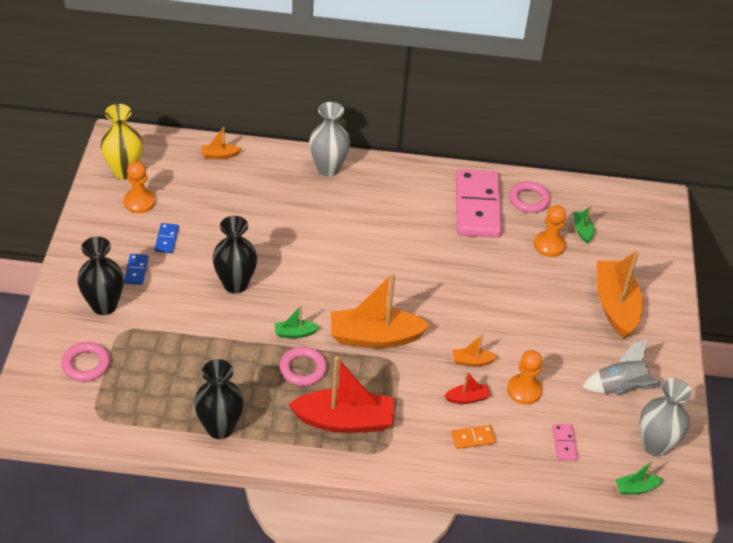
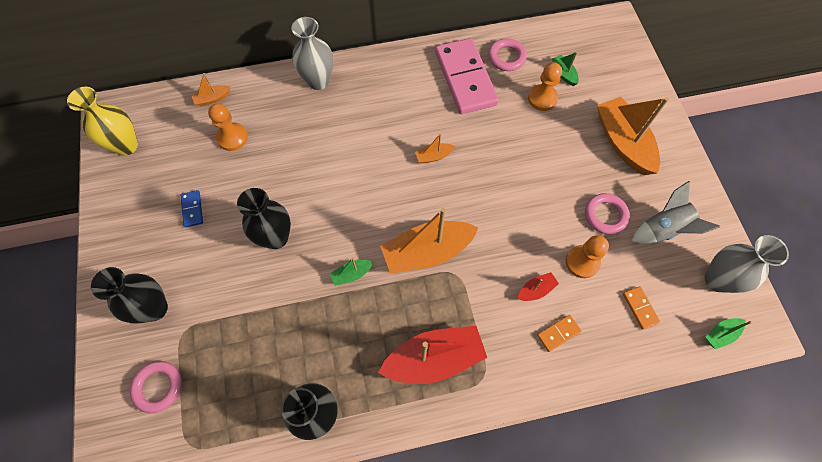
camera: 15 degrees left, 20 degrees up
(136, 270) = (174, 256): blue domino -> none
(139, 202) = (152, 175): orange pawn -> orange pawn (232, 137)
(303, 369) = (373, 313): pink ring -> pink ring (605, 215)
(472, 361) = (524, 247): orange boat -> orange boat (433, 156)
(564, 443) = (640, 308): pink domino -> orange domino

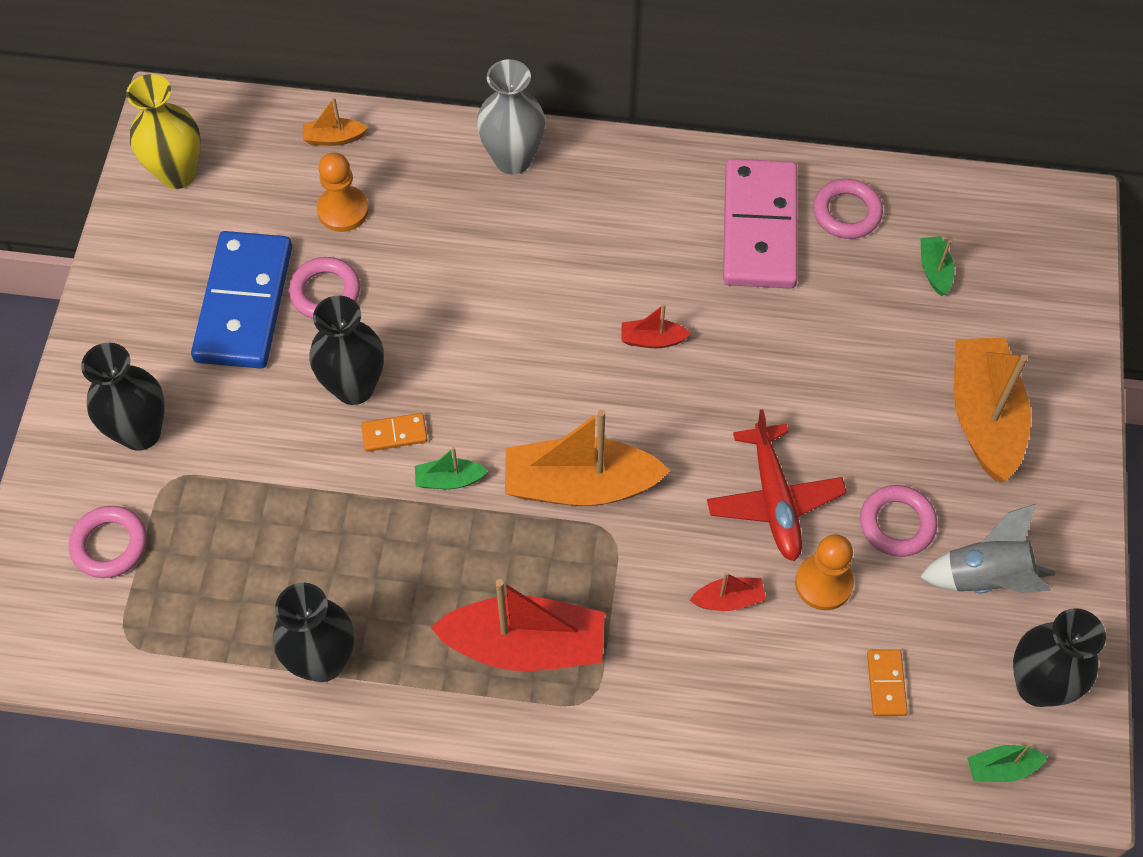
camera: 20 degrees right, 5 degrees down
(192, 209) = (244, 303): blue domino -> blue domino, size x2.45
(239, 187) = (325, 292): none -> pink ring
(433, 156) = (652, 340): orange boat -> red boat
(536, 224) = (774, 499): none -> red plane
(542, 98) = (877, 301): orange pawn -> none
(558, 333) = (735, 675): orange domino -> orange domino (394, 434)
(717, 280) = (1037, 686): grey vase -> black vase

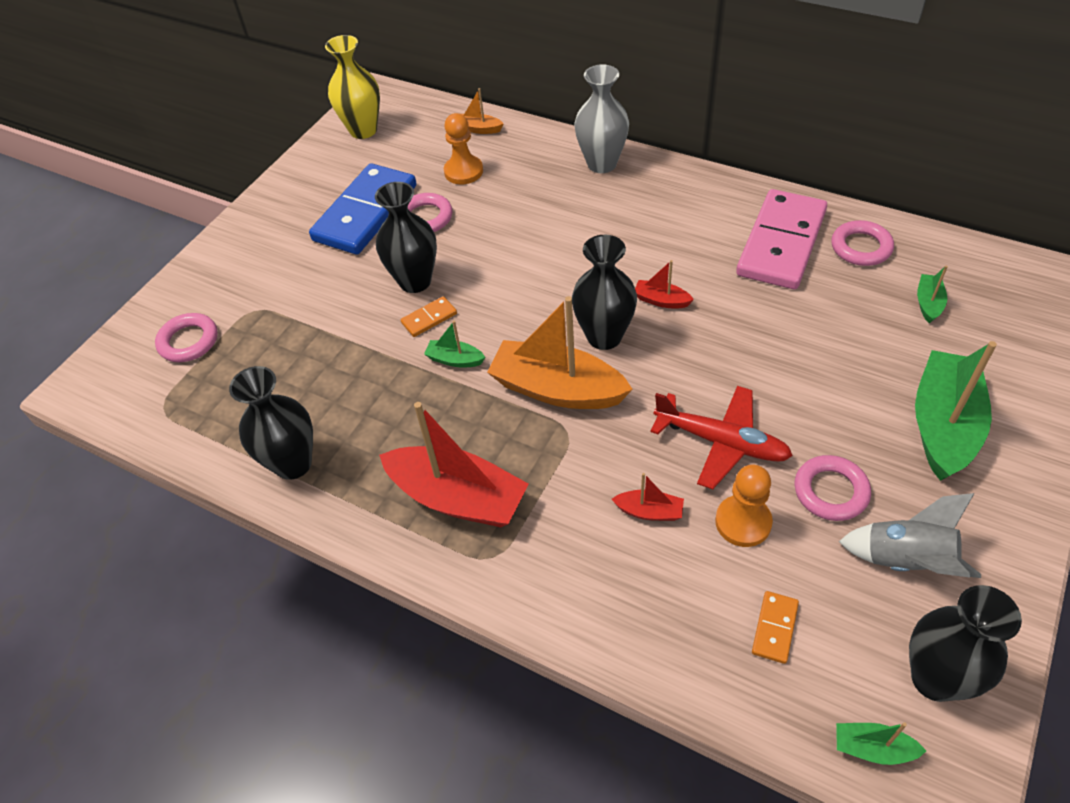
camera: 25 degrees right, 10 degrees down
(140, 432) = (251, 275): black vase -> black vase (604, 336)
(394, 434) = (429, 318): orange domino -> orange domino turned 45 degrees counterclockwise
(774, 499) = (721, 442): red plane -> red plane turned 75 degrees counterclockwise
(984, 417) = (943, 425): orange boat -> green boat

